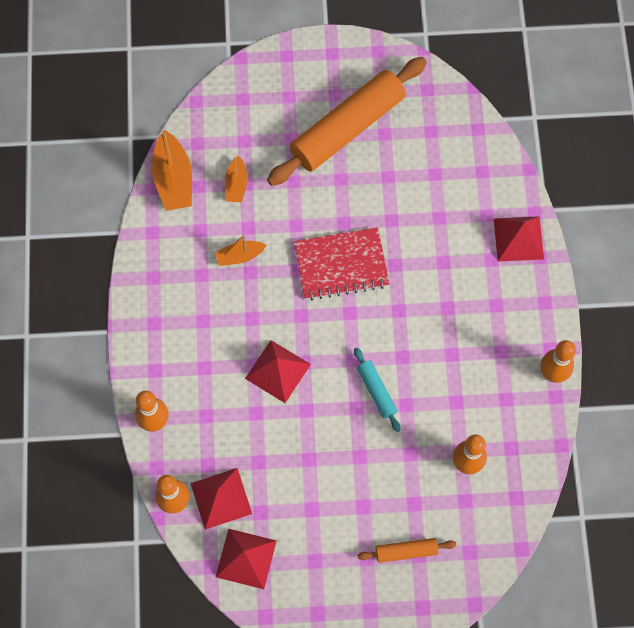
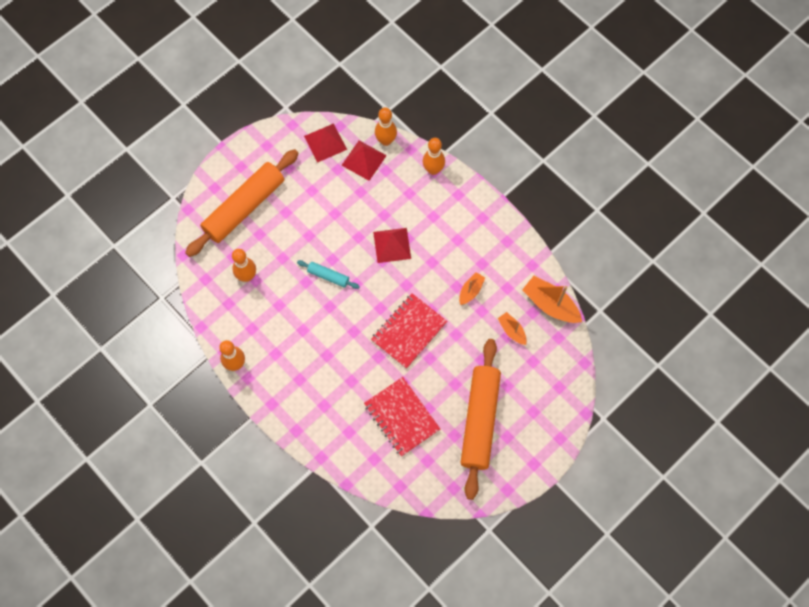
camera: 140 degrees right, 0 degrees up
(406, 551) = (244, 207): orange rolling pin -> orange rolling pin, size x2.29
(421, 188) = (402, 417): none -> red notebook
(518, 238) = (317, 432): red pyramid -> none

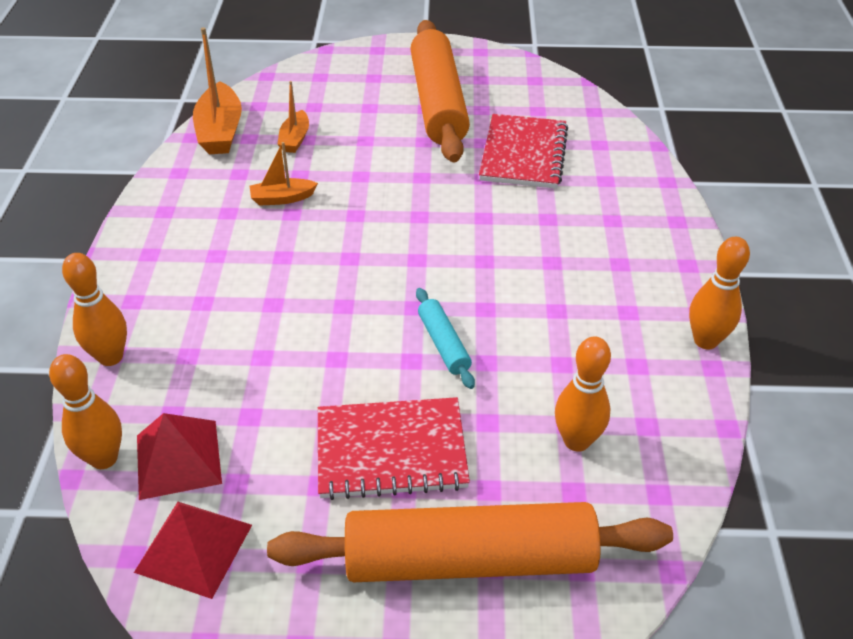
camera: 135 degrees left, 25 degrees down
(392, 245) = (304, 312): red pyramid -> none
(409, 331) = (412, 213): red notebook -> red notebook (391, 450)
(480, 420) = (437, 103): orange rolling pin -> orange rolling pin turned 60 degrees counterclockwise

